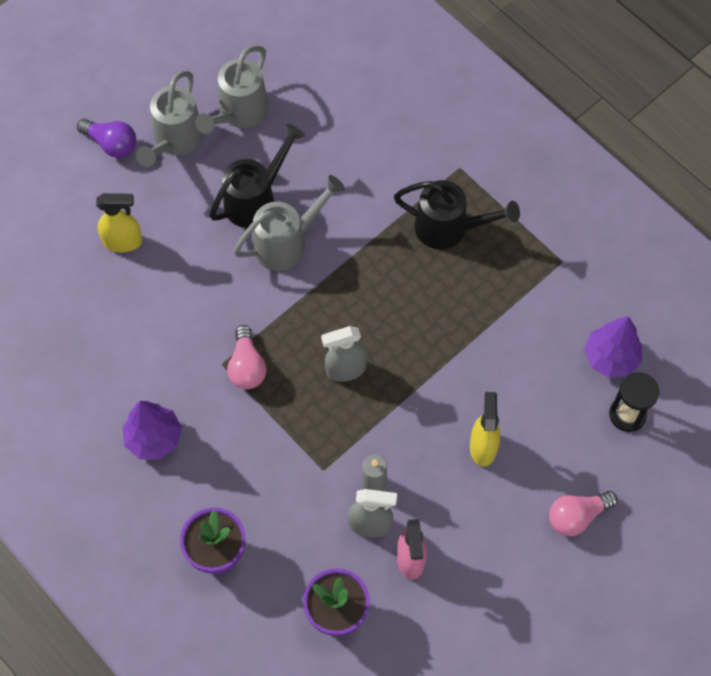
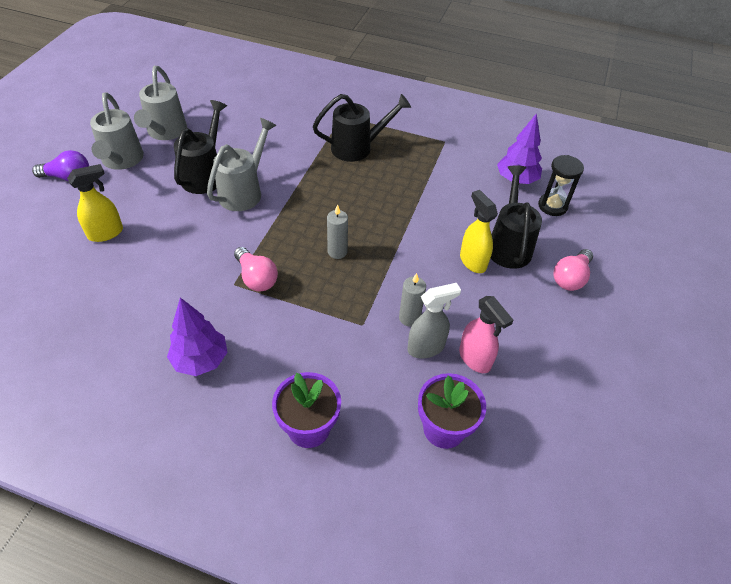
camera: 30 degrees left, 15 degrees down
(345, 369) = (337, 251): grey spray bottle -> grey candle
(537, 444) = (509, 245): none -> black watering can

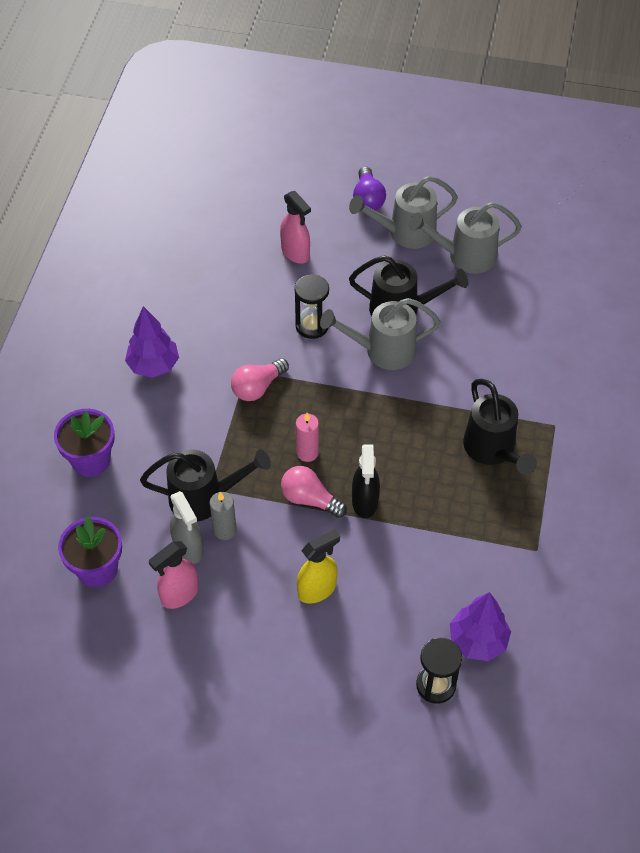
camera: 85 degrees right, 5 degrees up
(106, 233) = (295, 253): yellow spray bottle -> pink spray bottle
(199, 232) = (312, 326): none -> black hourglass
(244, 191) = (382, 351): grey watering can -> grey watering can turned 150 degrees clockwise
(337, 251) = (307, 453): grey candle -> pink candle
(393, 222) = (365, 502): none -> black spray bottle
(509, 245) = (352, 629): black watering can -> black watering can (204, 498)
(570, 278) = (309, 699): pink light bulb -> pink light bulb (309, 499)

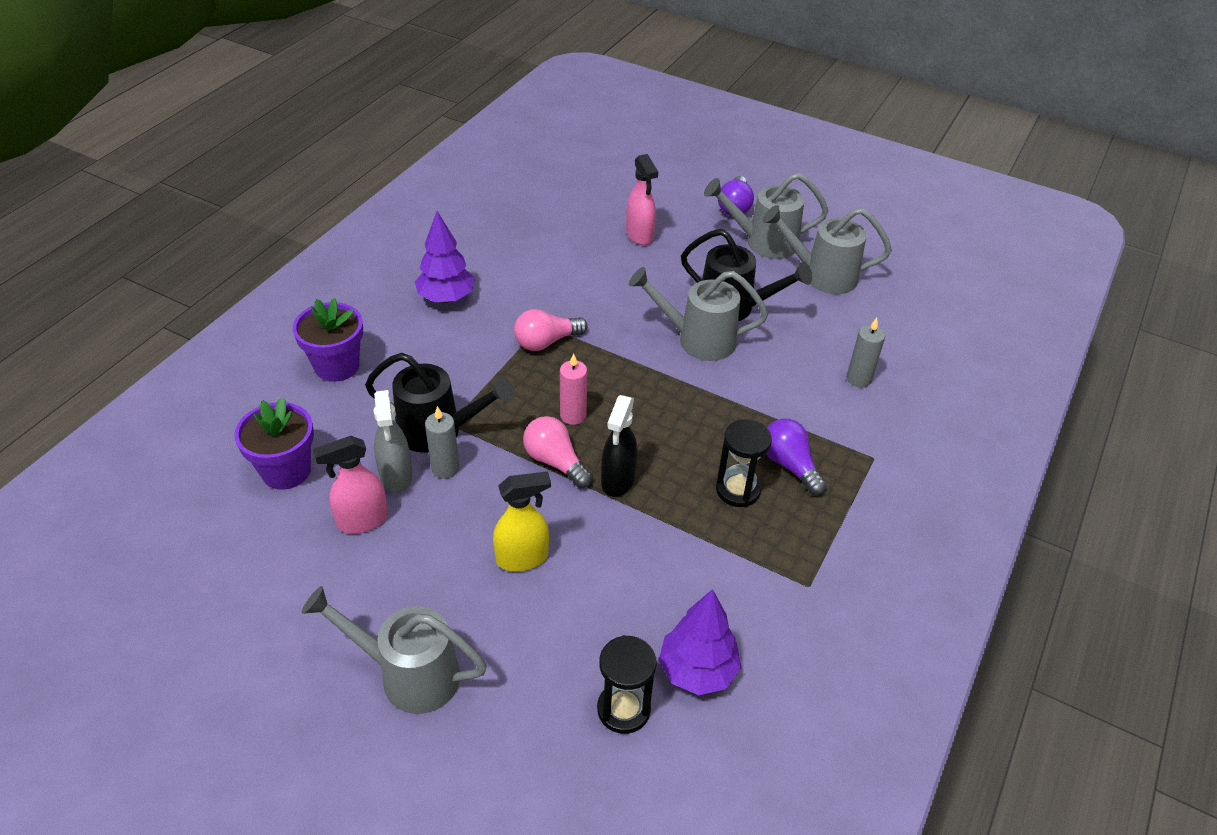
camera: 15 degrees right, 10 degrees down
(272, 706) = (409, 674): none -> grey watering can
(312, 326) = (629, 300): black hourglass -> black hourglass (738, 490)
(492, 450) = (789, 465): black watering can -> purple light bulb
(523, 354) = (858, 379): none -> grey candle

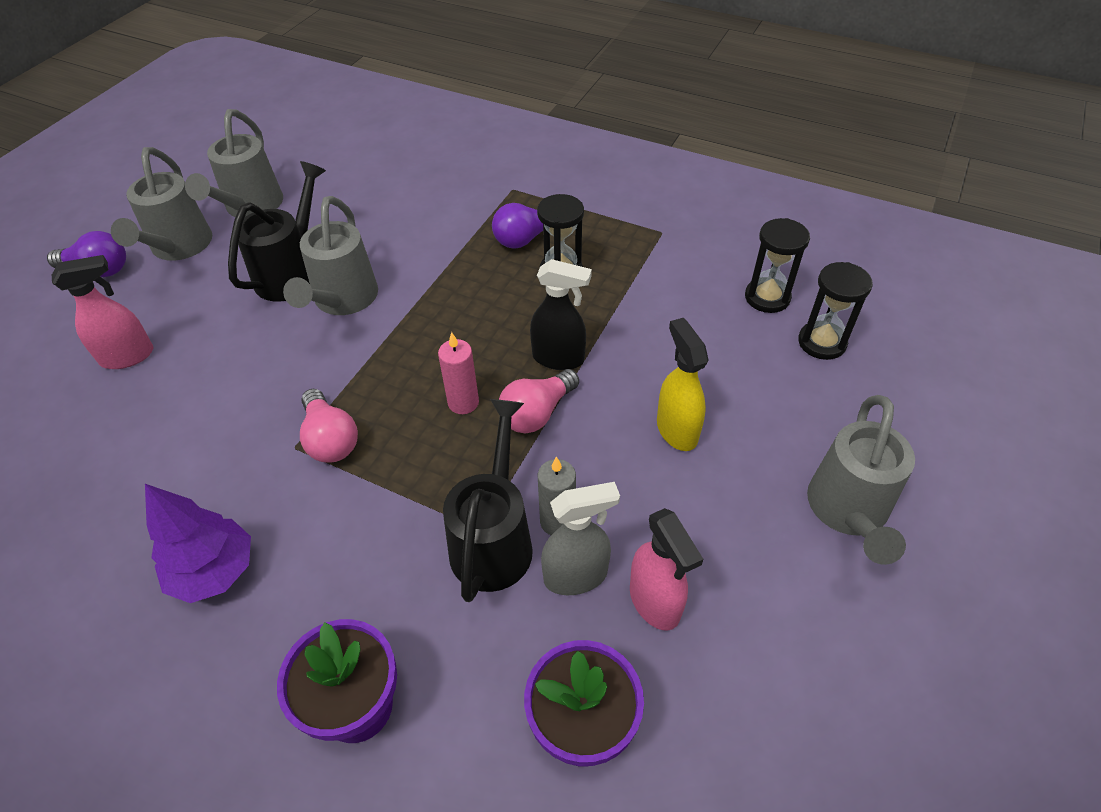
camera: 90 degrees left, 5 degrees up
(697, 670) = (767, 297): purple tree -> black hourglass
(858, 379) = (411, 191): grey candle -> none

